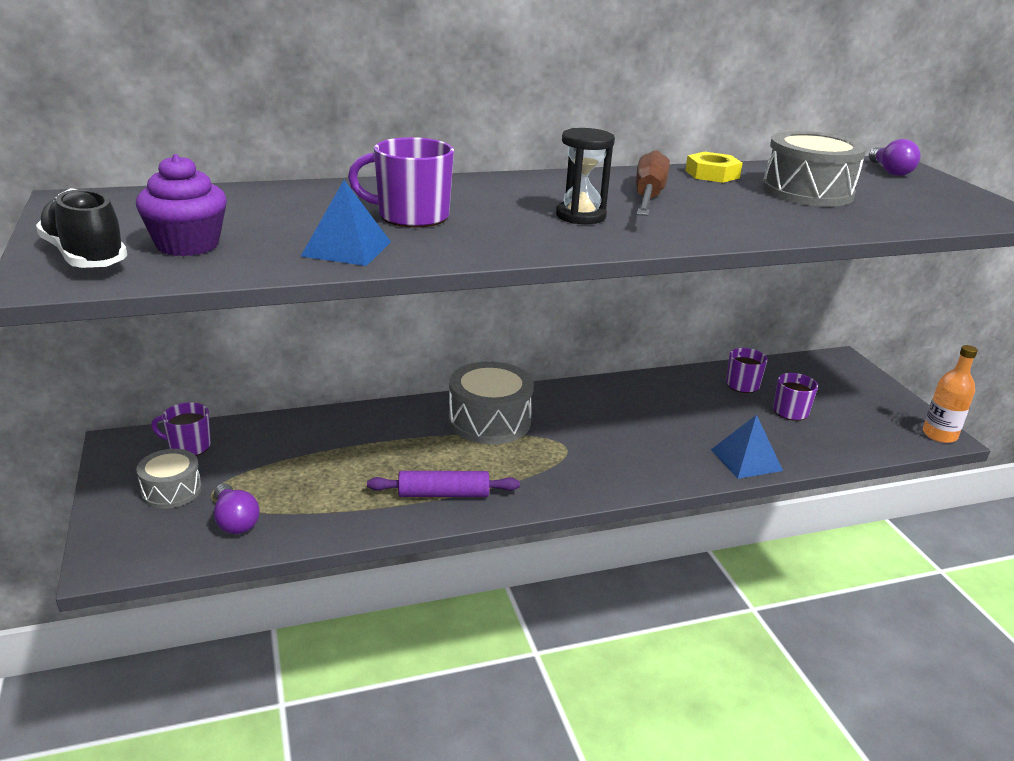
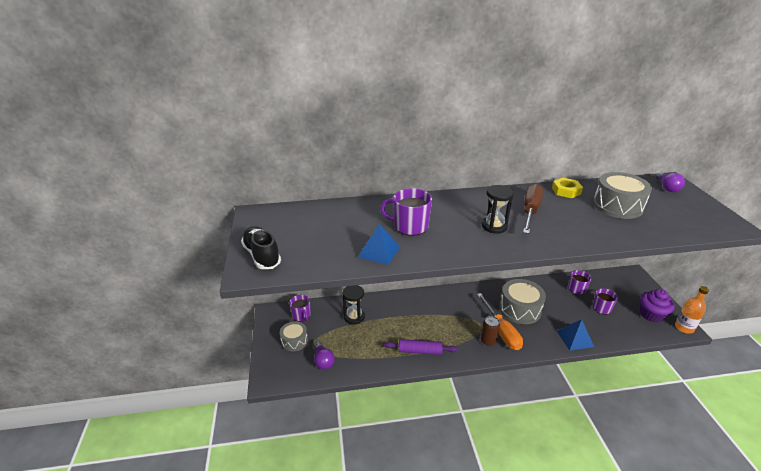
camera: 10 degrees right, 5 degrees up
(187, 245) = (306, 248): purple cupcake -> purple cupcake (651, 315)
(189, 446) = (301, 315): purple mug -> purple mug turned 135 degrees counterclockwise
(304, 444) = (354, 317): none -> black hourglass
(489, 421) = (443, 307): grey drum -> grey drum (520, 309)
(580, 471) = (488, 341): none -> brown can
(605, 455) = (501, 331): none -> orange screwdriver

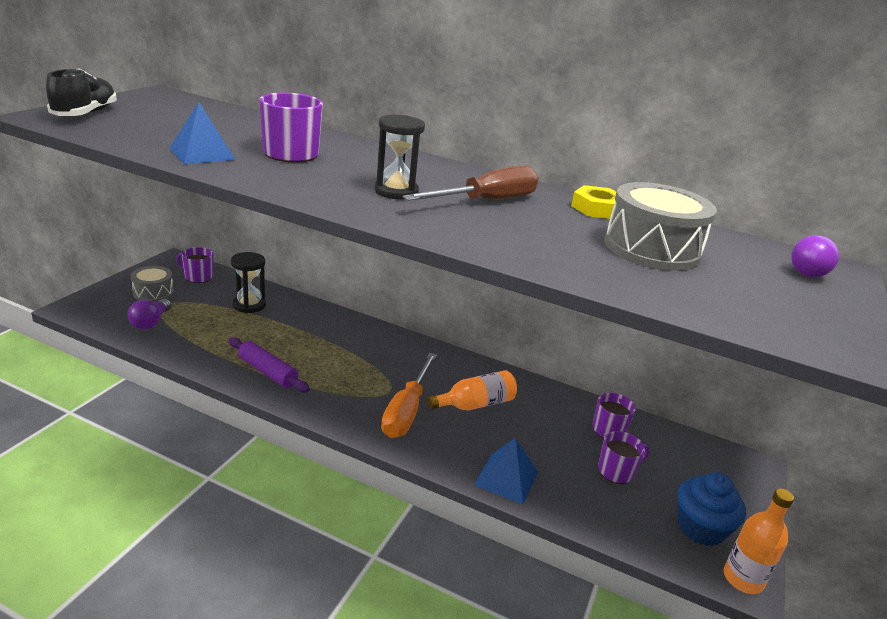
camera: 30 degrees right, 5 degrees down
(301, 315) = (198, 277): purple mug -> purple mug turned 105 degrees clockwise
(488, 341) = (371, 410): brown can -> none
(520, 309) = (475, 404): grey drum -> orange bottle
(651, 315) = (700, 528): purple cupcake -> blue cupcake

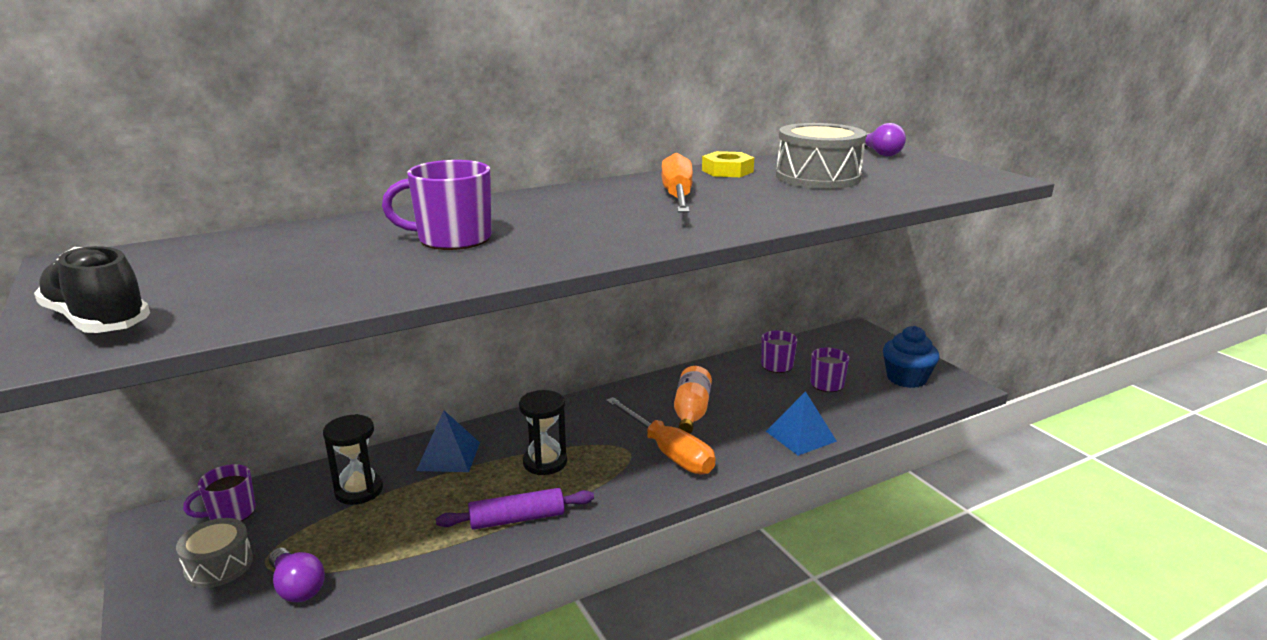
camera: 50 degrees left, 5 degrees down
(202, 154) = (394, 278): blue pyramid -> blue pyramid (449, 456)
(396, 191) = (620, 221): black hourglass -> black hourglass (545, 462)
(487, 201) = (677, 197): brown screwdriver -> orange screwdriver
(742, 579) = (961, 386): orange bottle -> none

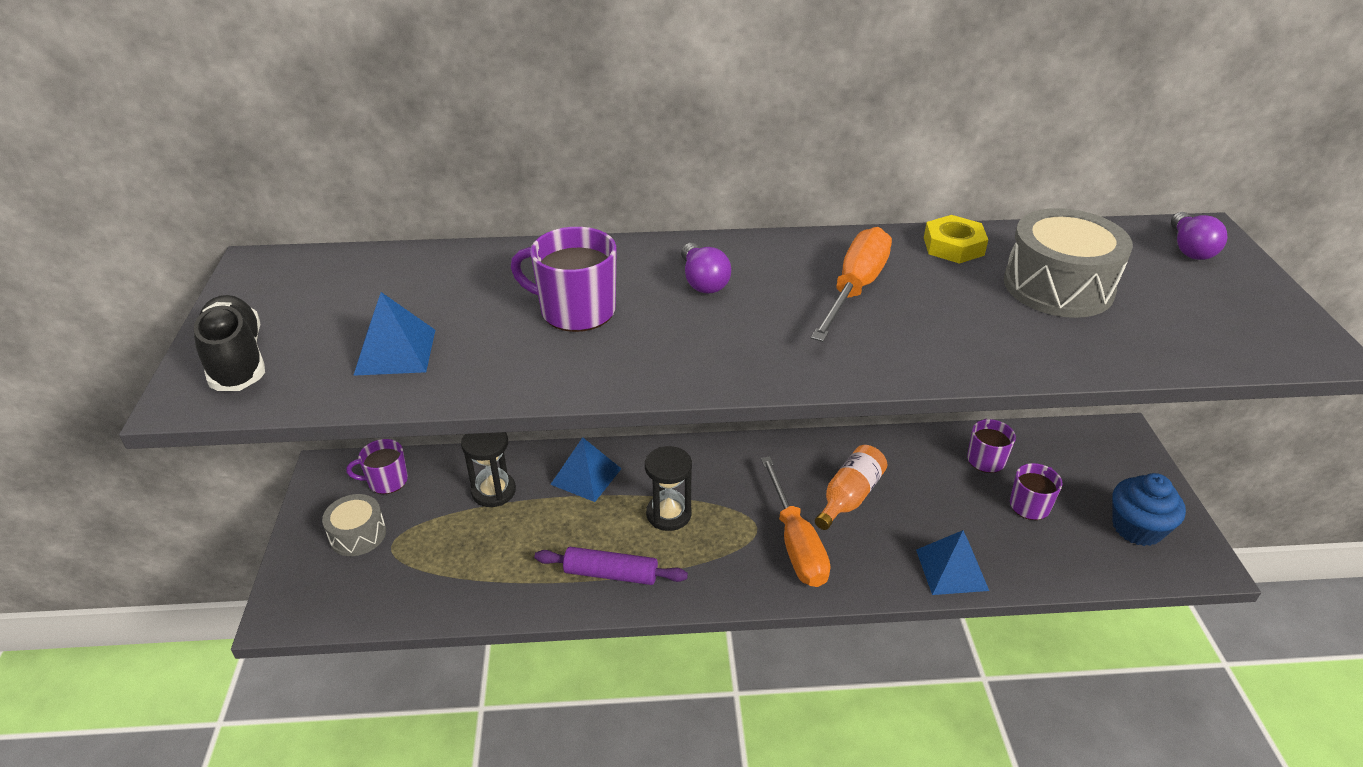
camera: 25 degrees right, 15 degrees up
(288, 287) = (395, 352): none -> blue pyramid
(297, 587) = (404, 580): purple light bulb -> purple light bulb (703, 281)

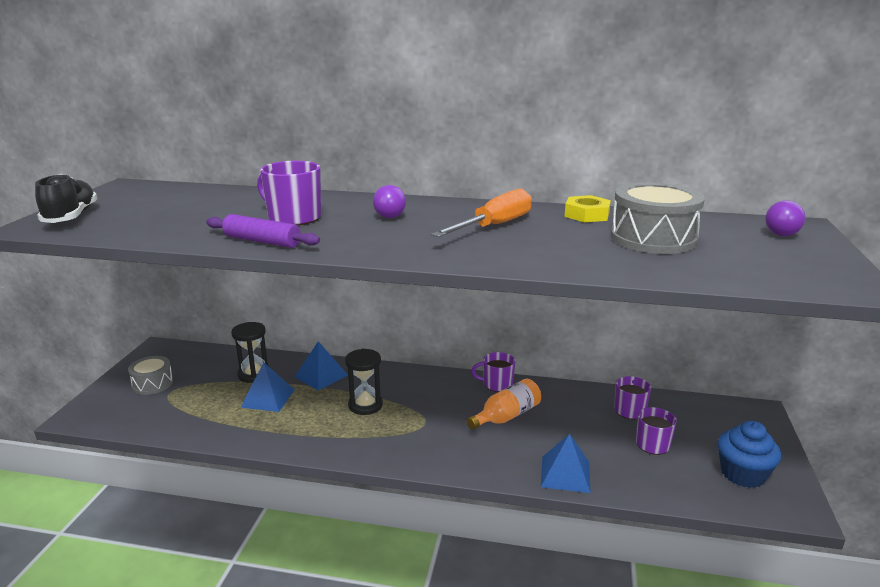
camera: 15 degrees right, 15 degrees down
(386, 481) = (190, 359): purple mug -> purple mug (497, 384)
(395, 352) = (164, 223): blue pyramid -> blue pyramid (268, 398)
(611, 574) = (303, 432): purple rolling pin -> purple rolling pin (262, 241)
(796, 543) = (449, 437): orange screwdriver -> none

